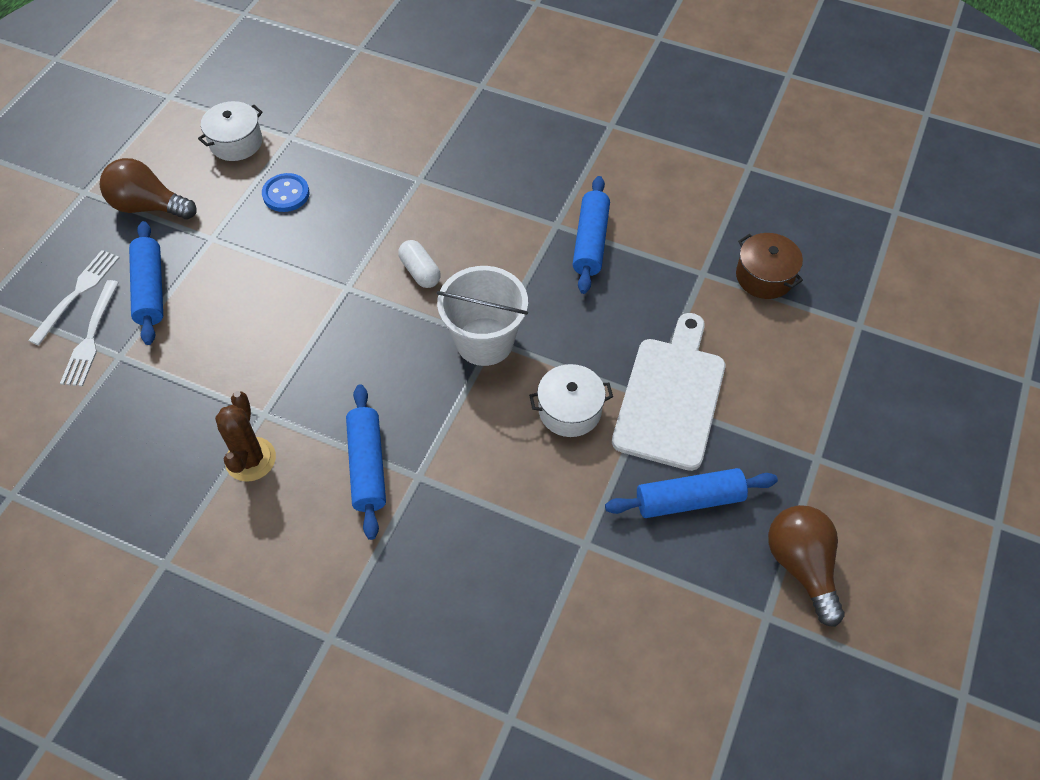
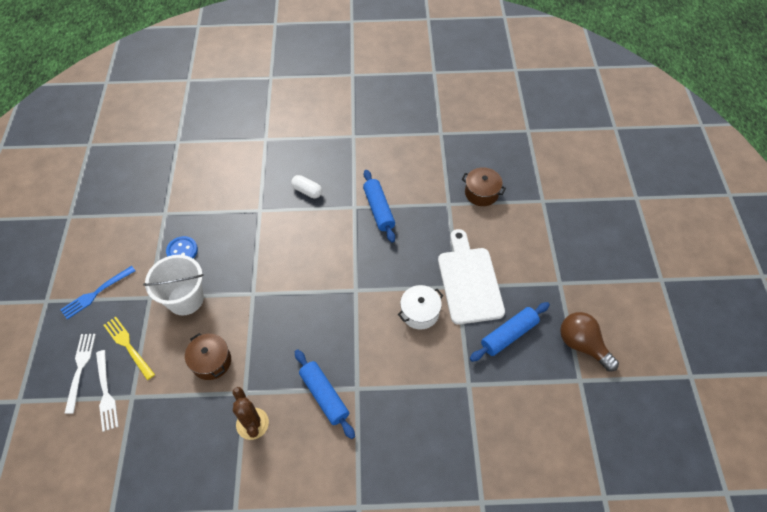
camera: 25 degrees left, 0 degrees up
(148, 206) = (96, 293): brown light bulb -> blue fork
(150, 289) = (128, 346): blue rolling pin -> yellow fork
(236, 142) = (131, 230): white pot -> none
(243, 354) = (211, 361): none -> brown pot
(420, 272) = (291, 266): white capsule -> white capsule (307, 191)
(484, 341) = (351, 292): white bucket -> white bucket (185, 299)

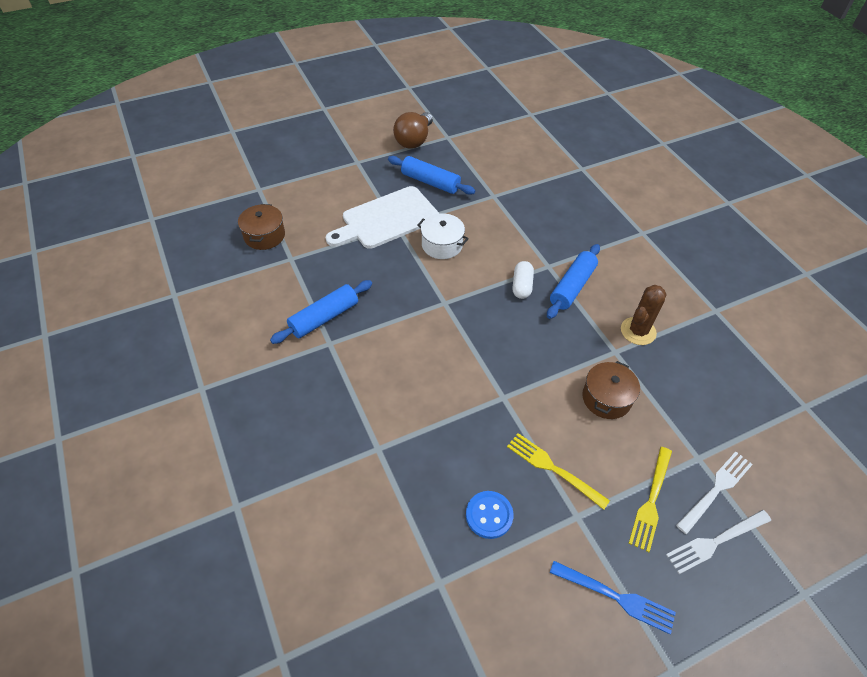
camera: 115 degrees left, 5 degrees down
(185, 299) = (553, 469): white bucket -> yellow fork
(307, 191) = (323, 404): white capsule -> white capsule (521, 286)

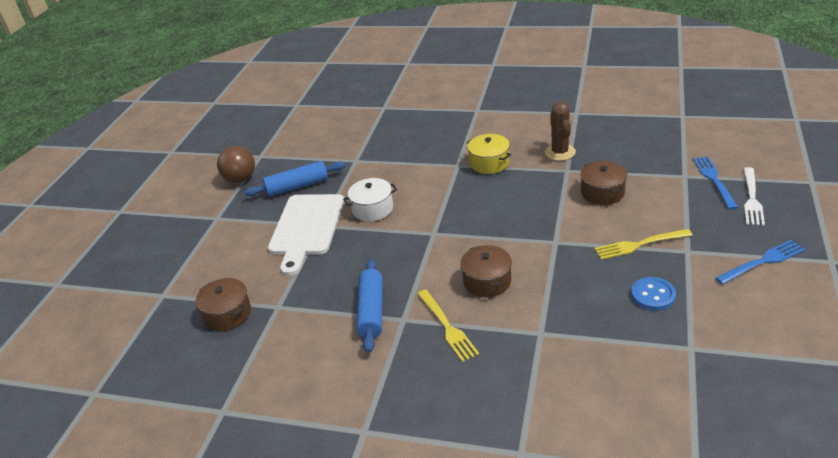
camera: 45 degrees left, 15 degrees down
(413, 374) = (487, 281): none -> brown pot
(521, 286) = (461, 186): white capsule -> none
(572, 287) = (489, 163): blue rolling pin -> yellow pot
(651, 501) = (701, 211): yellow fork -> yellow fork (447, 327)
(715, 490) = (714, 180): white fork -> blue fork

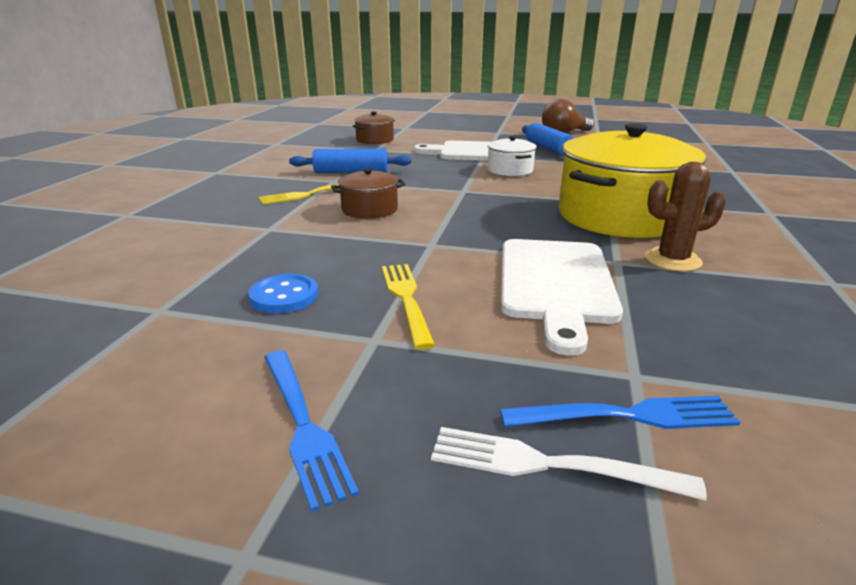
camera: 85 degrees right, 10 degrees down
(489, 163) = (620, 216): yellow pot -> yellow pot, size x2.11
(602, 192) = (555, 283): brown pot -> white cutting board

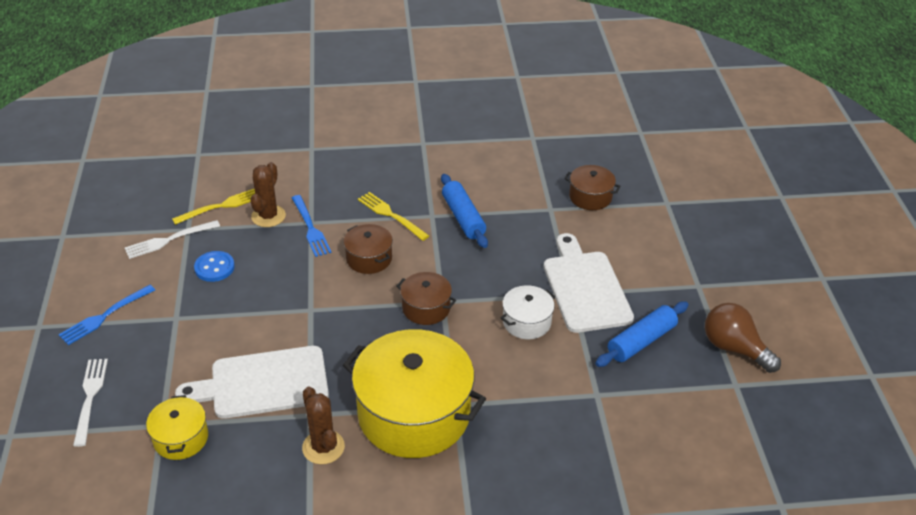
camera: 70 degrees right, 15 degrees up
(163, 330) = (169, 240): none -> white fork
(220, 250) = (268, 216): none -> brown cactus
(406, 299) = (223, 318): yellow fork -> yellow fork (221, 206)
(468, 197) = (426, 308): none -> brown pot
(626, 415) = (126, 422): blue fork -> blue fork (310, 228)
(665, 358) = (181, 438): none -> yellow pot

